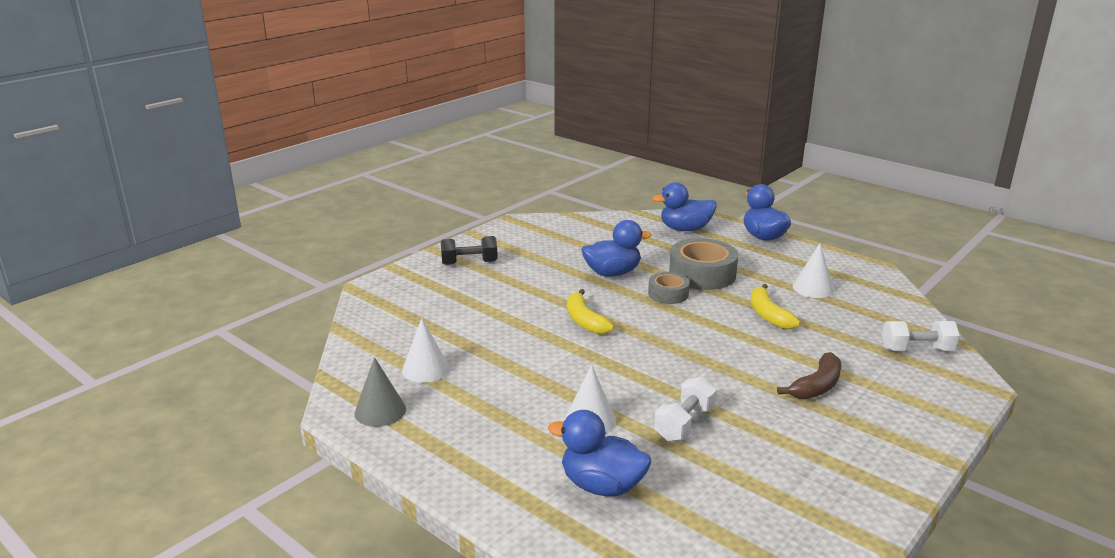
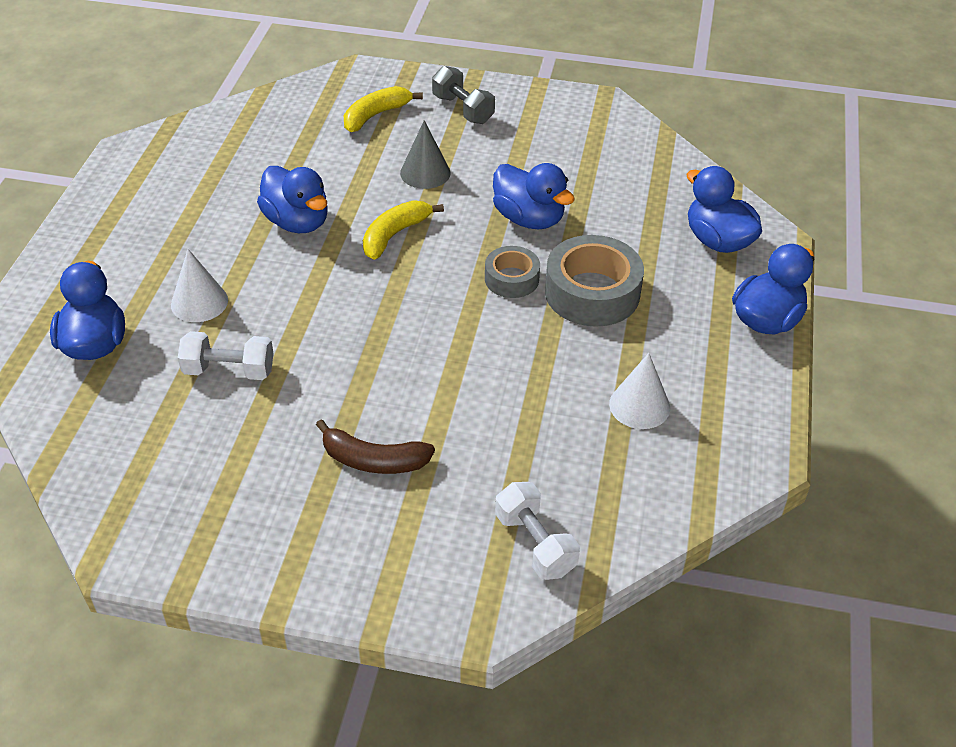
camera: 60 degrees right, 20 degrees up
(380, 411) = (140, 171): grey cone -> grey cone (425, 173)
(425, 369) = (225, 168): white cone -> none
(469, 263) = (463, 109): black dumbbell -> grey dumbbell
(531, 354) = (297, 222): none -> blue duck
(768, 315) = (524, 379): yellow banana -> yellow banana (375, 115)

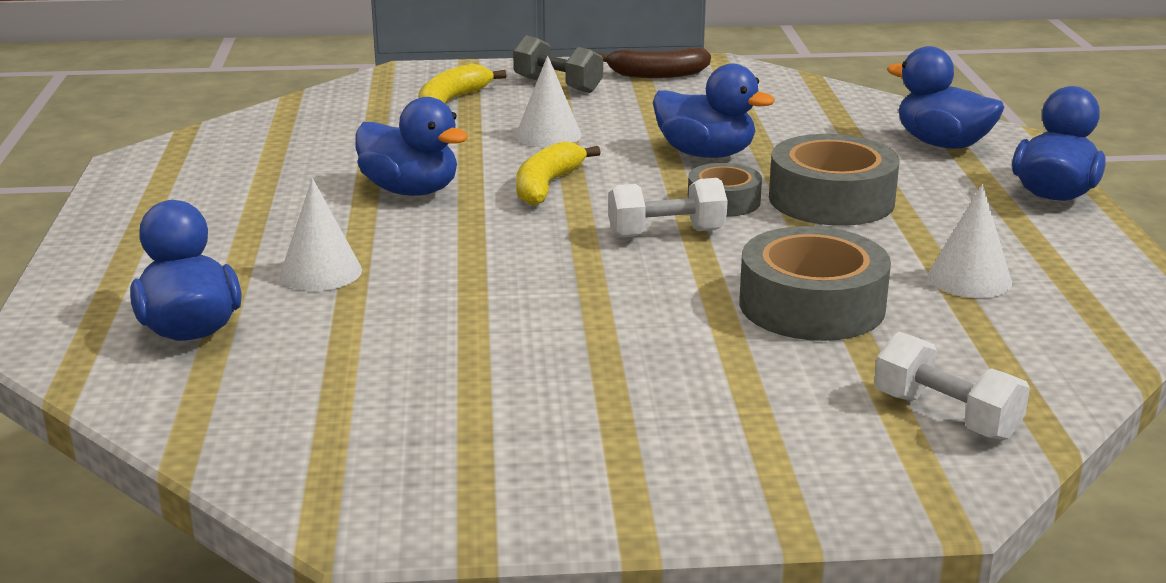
camera: 15 degrees left, 20 degrees down
(229, 370) = (404, 325): white dumbbell -> white dumbbell (666, 233)
(373, 460) = (667, 375): brown banana -> brown banana (658, 74)
(425, 173) = (548, 135): grey cone -> white cone
(510, 409) = (812, 305): none -> grey tape

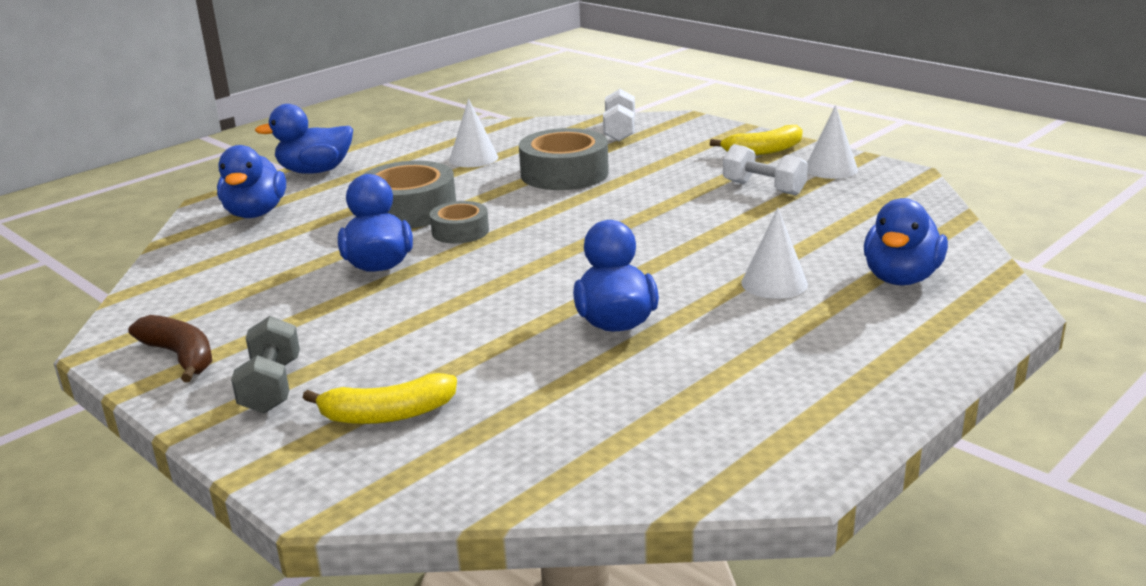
camera: 130 degrees left, 0 degrees up
(547, 186) = (524, 285): yellow banana -> yellow banana (763, 151)
(548, 135) = (419, 330): white cone -> white cone (831, 169)
(666, 233) = (537, 227): white dumbbell -> white dumbbell (763, 188)

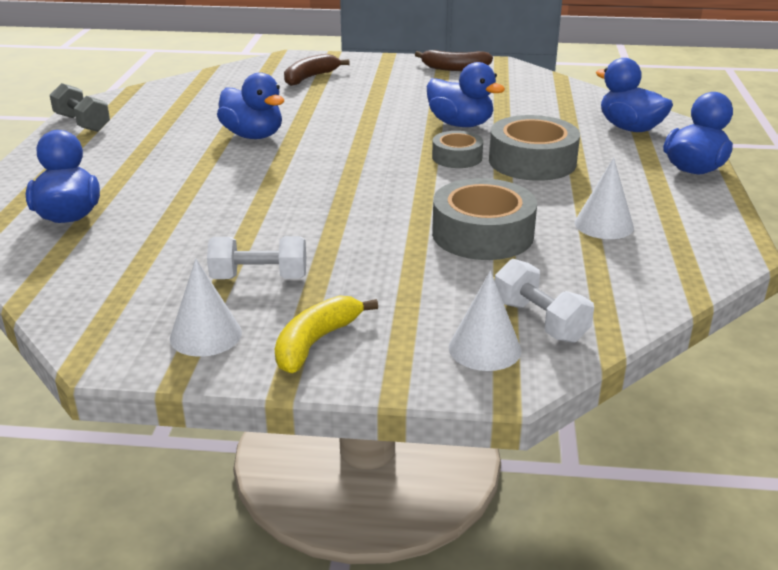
camera: 140 degrees right, 5 degrees up
(271, 387) = (384, 71): grey dumbbell -> grey dumbbell (82, 123)
(387, 414) = (310, 77): yellow banana -> brown banana
(774, 283) = (169, 185): white cone -> white cone (484, 348)

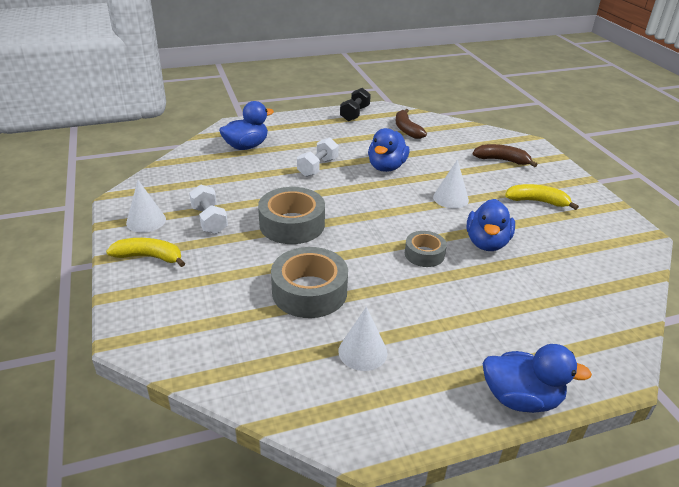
camera: 65 degrees right, 5 degrees up
(82, 123) = (354, 114): grey dumbbell -> black dumbbell
(407, 84) = (537, 201): none -> yellow banana
(454, 68) = (599, 215): brown banana -> brown banana (407, 129)
(484, 348) = (161, 322): white cone -> white cone (450, 198)
(532, 161) = (449, 293): grey tape -> grey tape (292, 224)
(539, 321) = (202, 341): white dumbbell -> white dumbbell (318, 167)
(630, 128) = (576, 340): blue duck -> none

